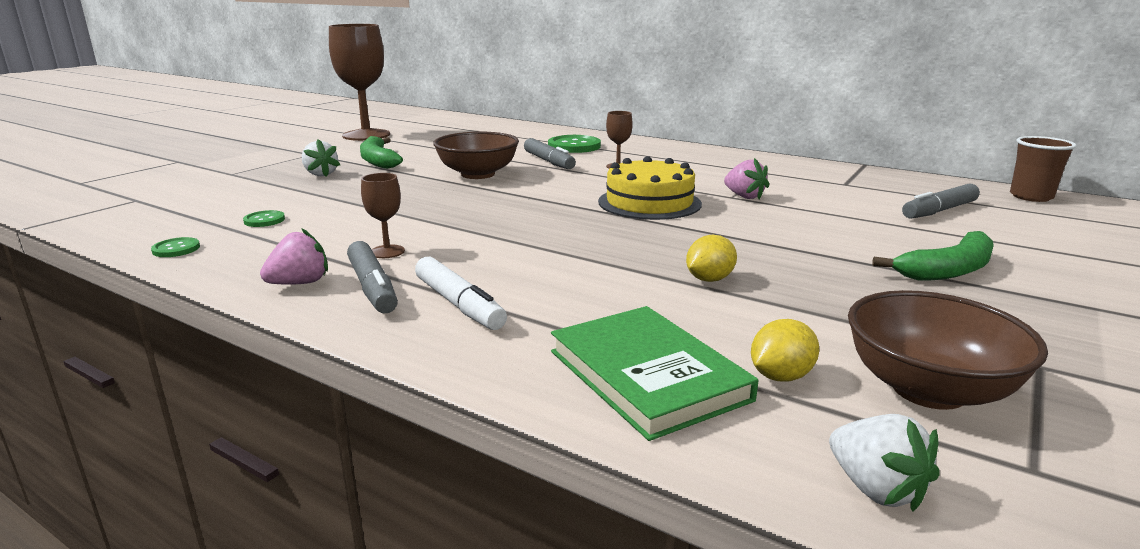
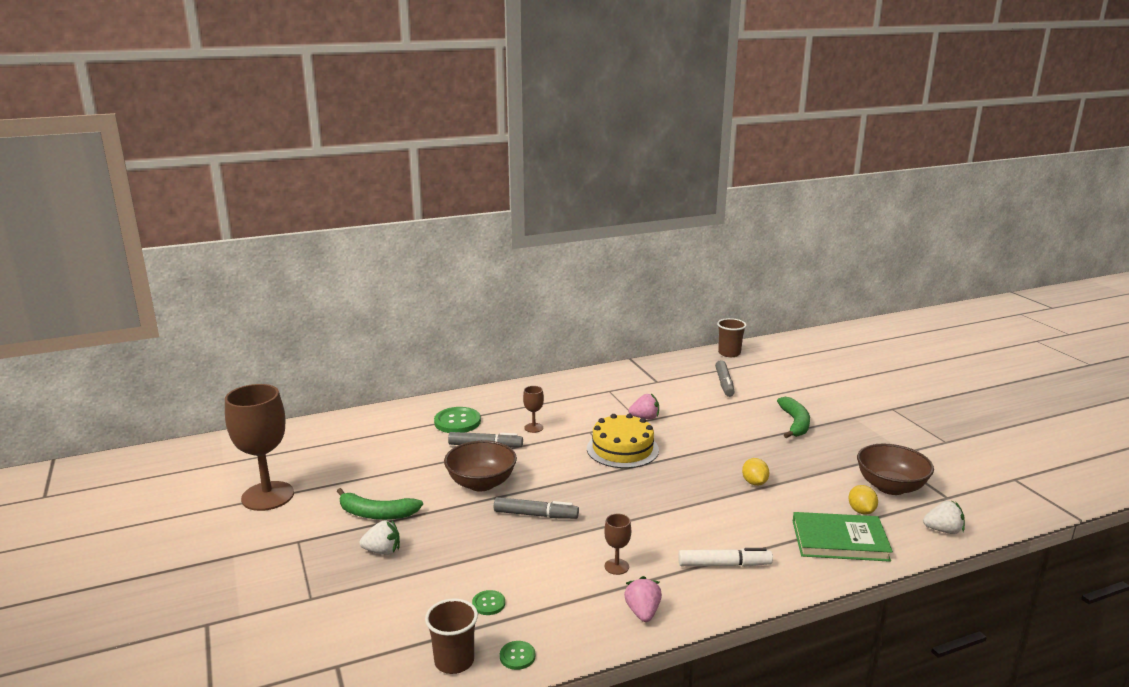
camera: 55 degrees left, 0 degrees up
(157, 230) = (454, 661): none -> brown cup
(372, 287) = (674, 587): grey marker -> grey marker (536, 515)

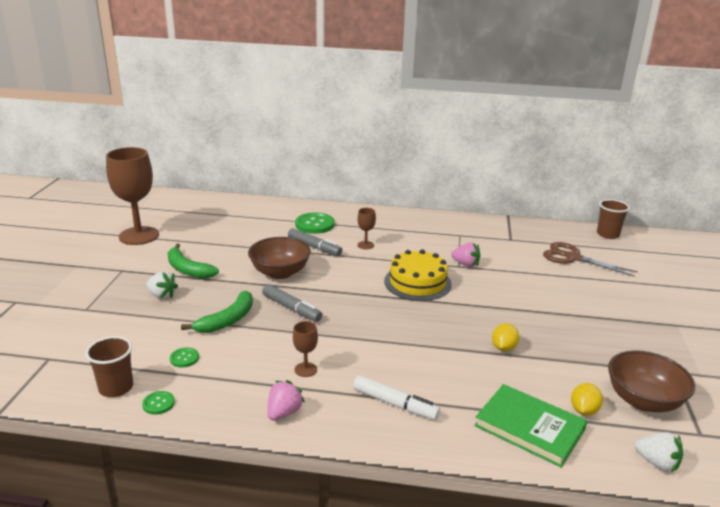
camera: 30 degrees right, 5 degrees up
(724, 383) = (572, 258): grey marker -> brown scissors
(795, 423) = (605, 311): green banana -> green banana (227, 320)

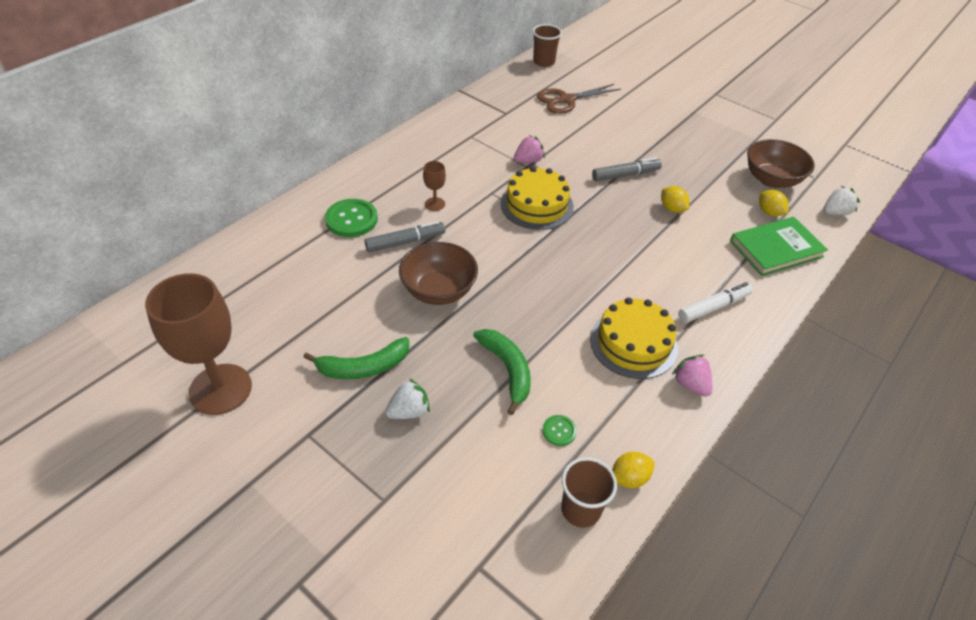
camera: 60 degrees left, 20 degrees up
(158, 403) = (629, 478): green button -> yellow lemon
(291, 308) = (520, 311): grey marker -> grey marker (625, 175)
(305, 369) = (633, 343): brown goblet -> yellow cake

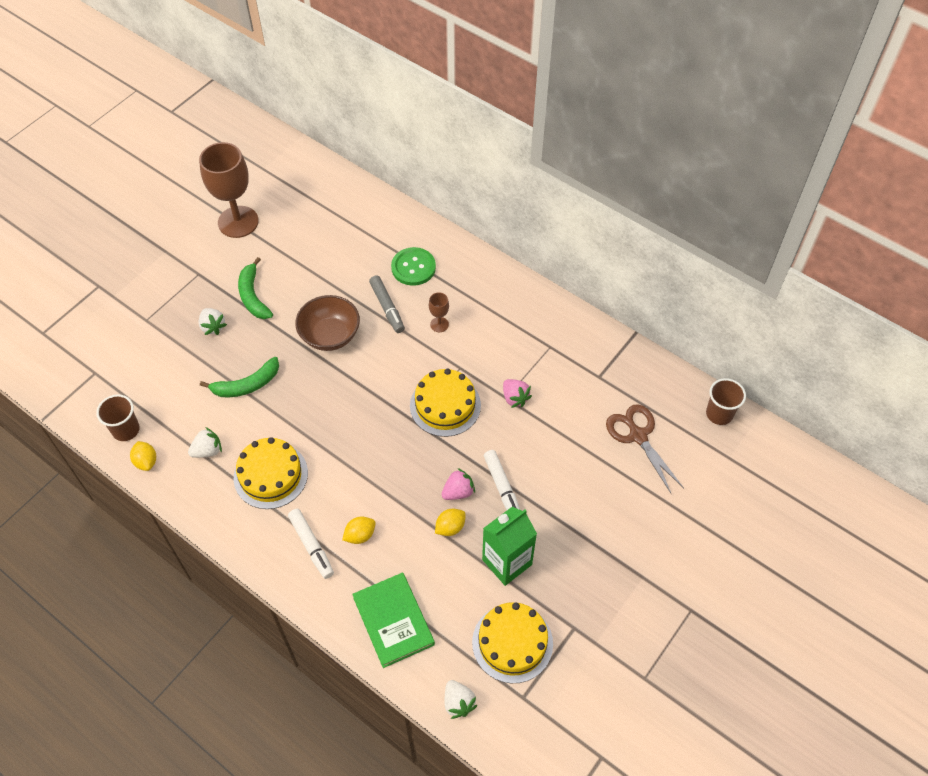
camera: 90 degrees right, 10 degrees up
(559, 431) = (189, 418): green button -> none
(606, 407) = (208, 451): none -> white strawberry
(625, 175) = (502, 488): grey marker -> white marker
(690, 384) = (226, 514): pink strawberry -> pink strawberry (458, 492)
(699, 177) = (507, 562): none -> green carton
(769, 212) = (452, 627): yellow lemon -> yellow lemon (360, 535)
(771, 179) = (512, 643): brown bowl -> yellow cake

